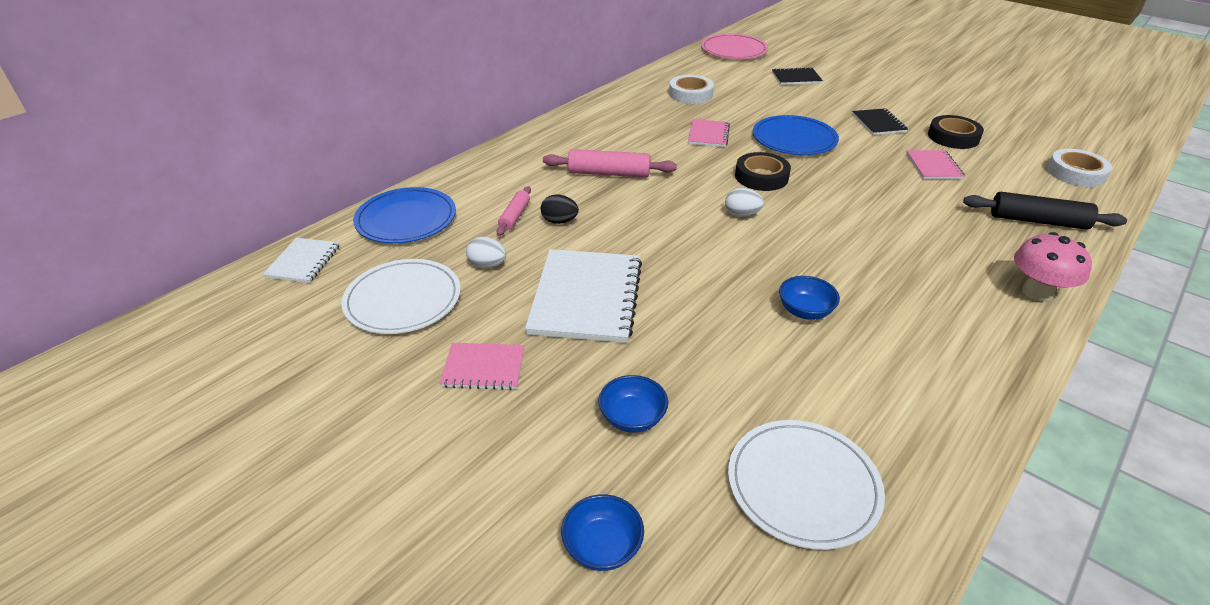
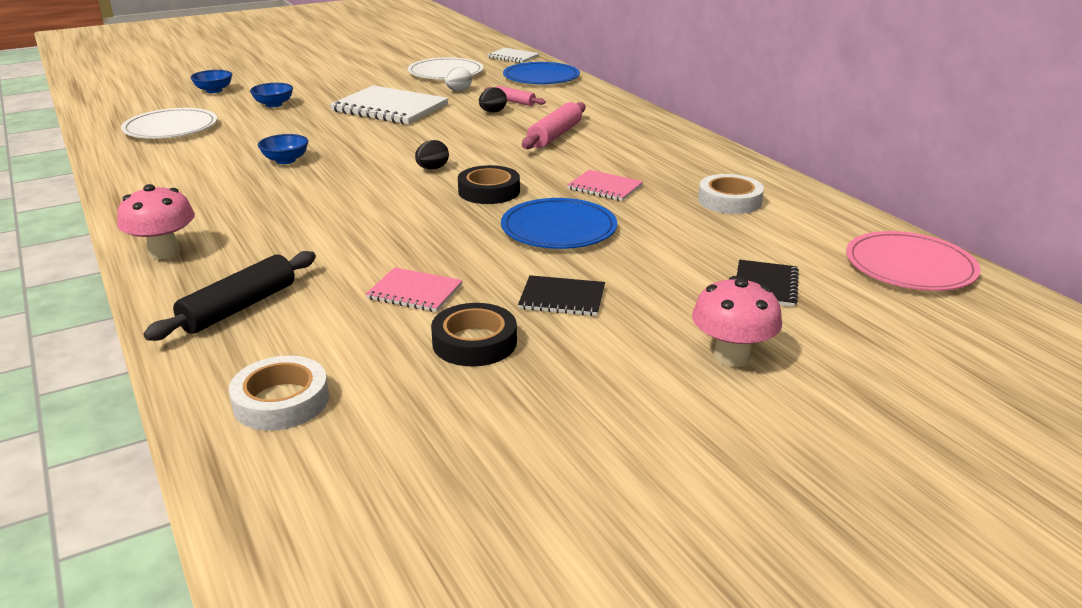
camera: 110 degrees right, 10 degrees down
(483, 368) = (360, 83): pink notebook -> none
(741, 214) = (432, 169): white egg -> black egg
(875, 80) = (731, 356): none -> pink mushroom

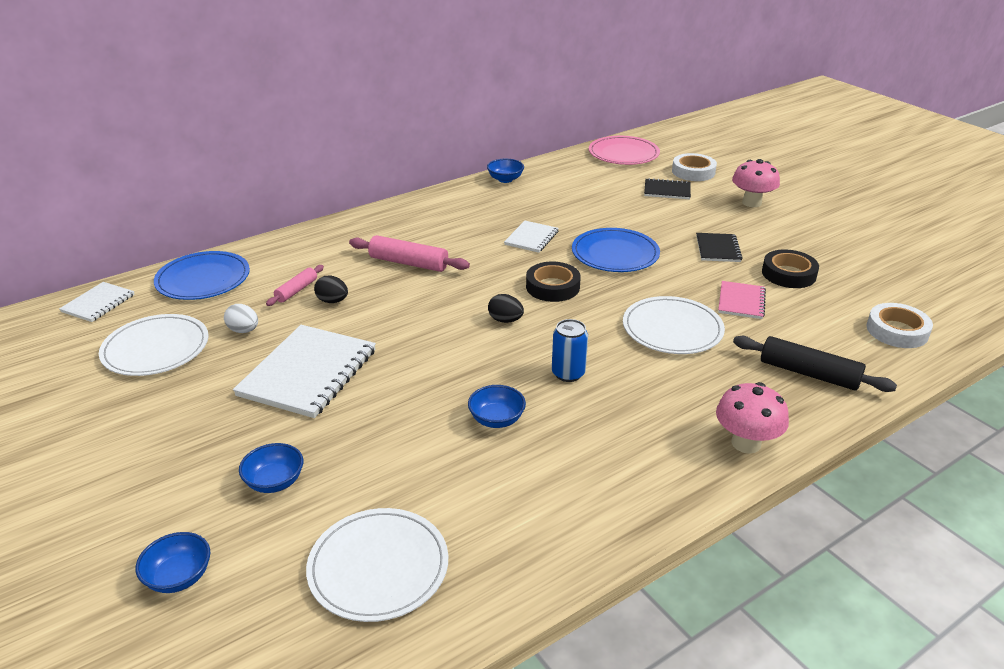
camera: 95 degrees left, 5 degrees up
(329, 188) = (568, 373): none -> blue can
(375, 242) = (672, 329): none -> white plate
(605, 187) = (531, 238): pink notebook -> white notebook
(729, 200) = (544, 195): white tape -> white tape (693, 172)
(773, 181) = (505, 179): none -> blue bowl

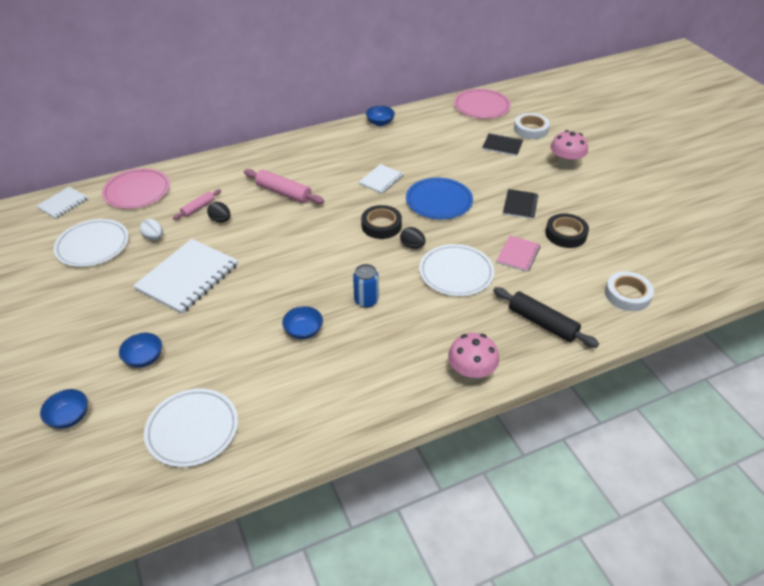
camera: 10 degrees right, 10 degrees up
(203, 279) = (137, 191): blue plate -> pink plate
(505, 320) = (337, 250): black egg -> black egg (412, 246)

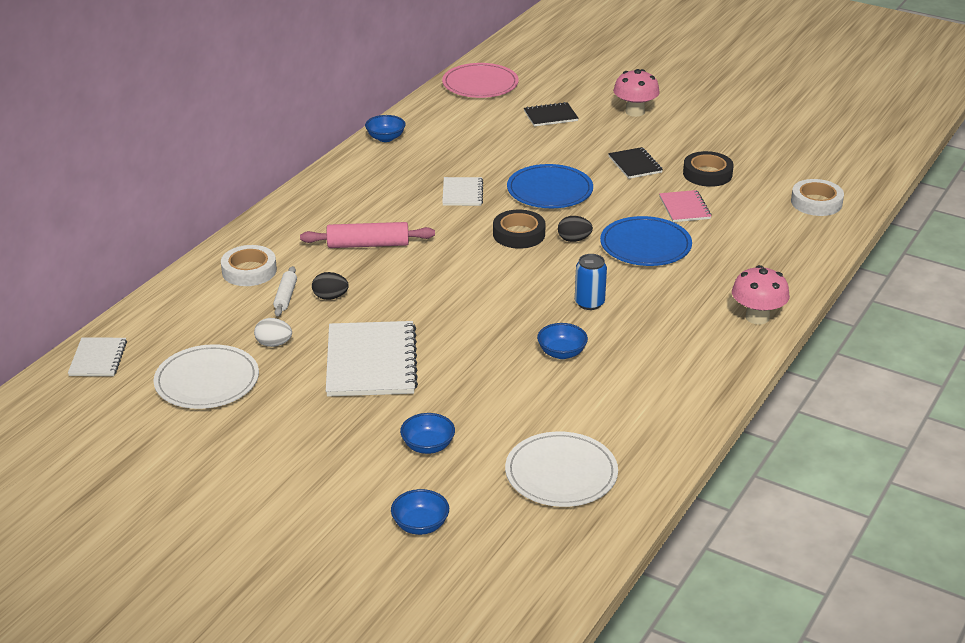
camera: 35 degrees left, 10 degrees down
(137, 191) = (180, 310): pink plate -> none
(198, 208) = (286, 296): pink rolling pin -> white rolling pin
(456, 272) = (645, 245): white plate -> blue plate
(531, 129) = (561, 90): white tape -> white tape (249, 271)
(542, 323) = (771, 254): black rolling pin -> none

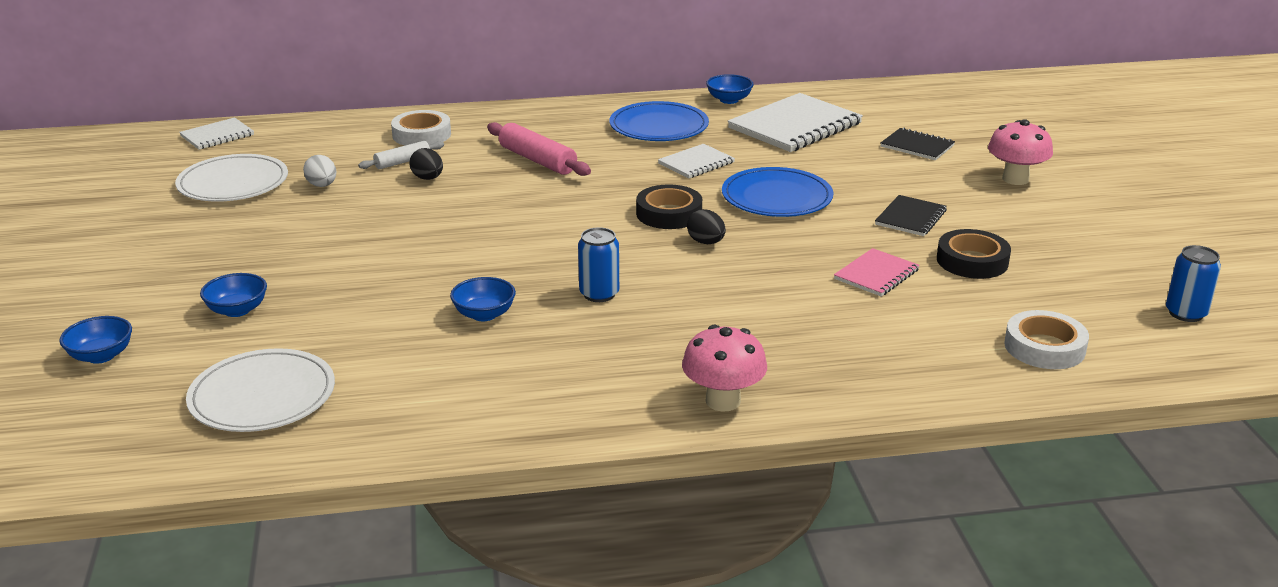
camera: 50 degrees right, 5 degrees down
(371, 362) = (346, 233): white notebook -> white notebook (795, 126)
(480, 84) = (906, 98): pink plate -> none
(645, 245) = (761, 282): blue plate -> blue plate (659, 126)
(831, 150) = (1186, 313): none -> blue can

